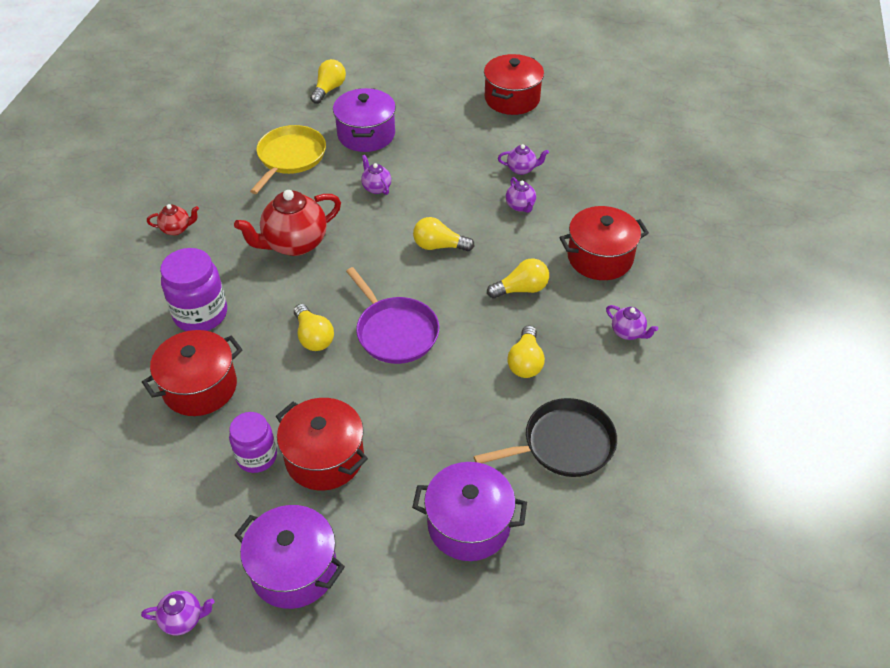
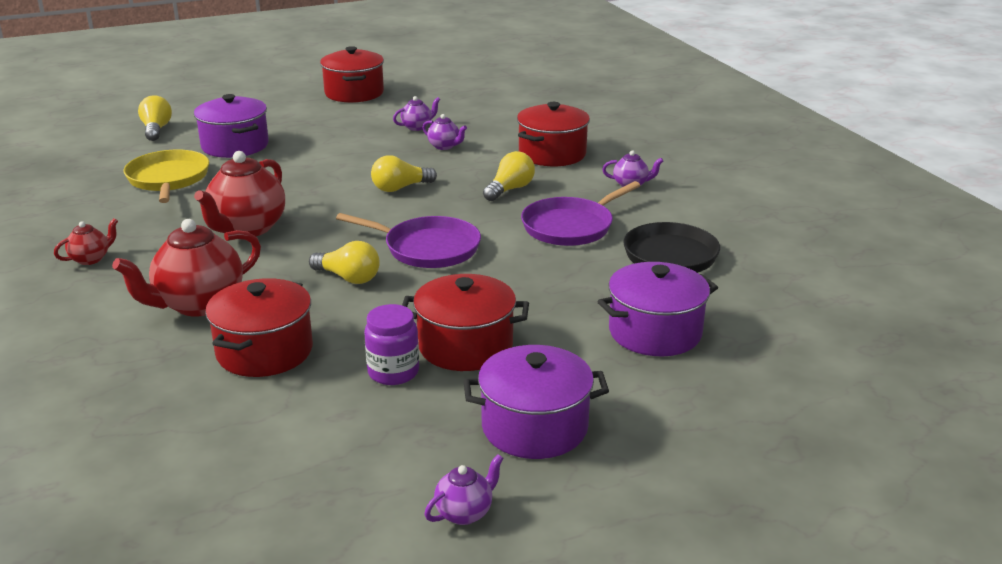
camera: 35 degrees left, 20 degrees down
(200, 314) = (198, 304): purple jar -> red teapot
(376, 188) = (289, 173): purple teapot -> none
(525, 362) = (571, 226): yellow light bulb -> purple pan

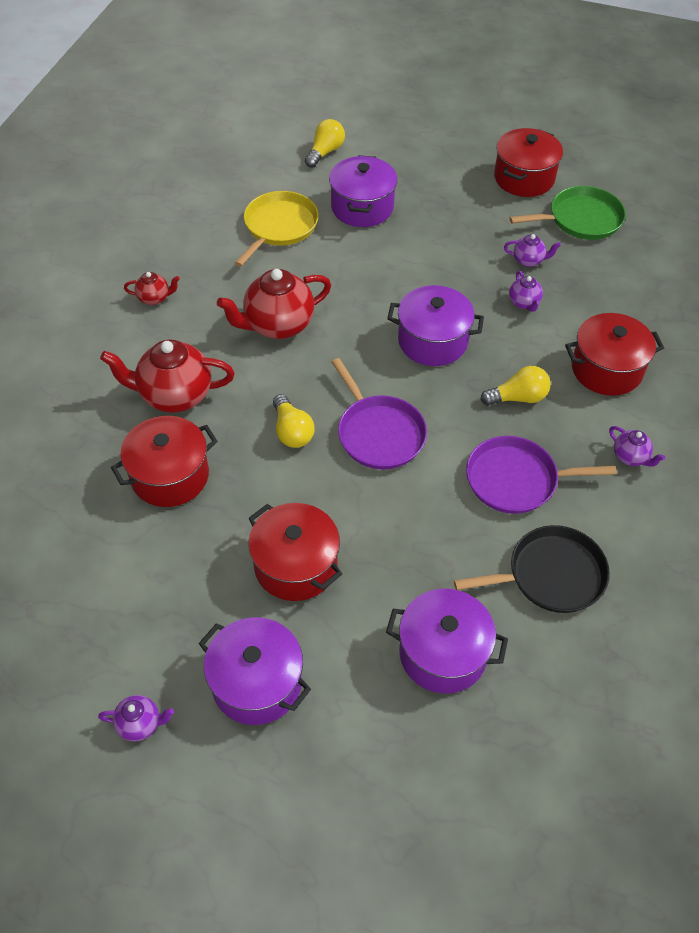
camera: 40 degrees right, 25 degrees up
(393, 372) = (225, 557): purple jar -> none
(400, 188) = (432, 341): yellow light bulb -> purple pot
(427, 98) = (581, 219): none -> green pan

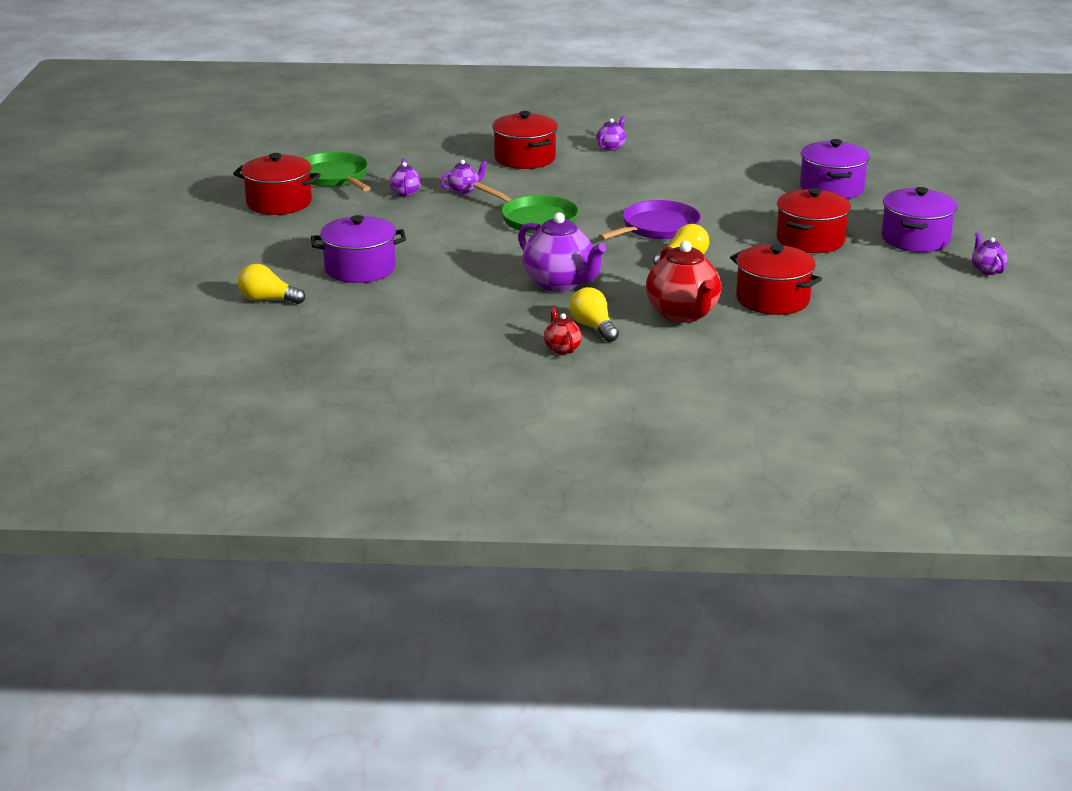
camera: 105 degrees left, 25 degrees down
(278, 325) = (560, 283): red teapot -> purple teapot
(279, 227) = (413, 304): yellow pan -> none
(432, 341) = (535, 219): purple pot -> green pan
(516, 480) = (663, 179): purple pan -> none
(517, 397) = (579, 184): yellow light bulb -> yellow light bulb (593, 327)
(550, 575) = (738, 164): black pan -> none

